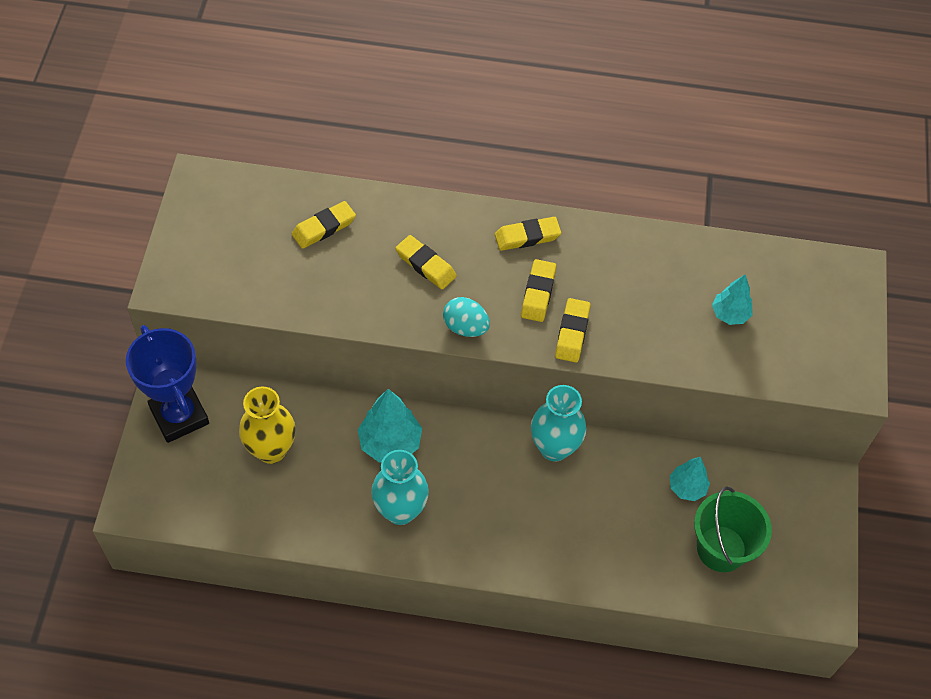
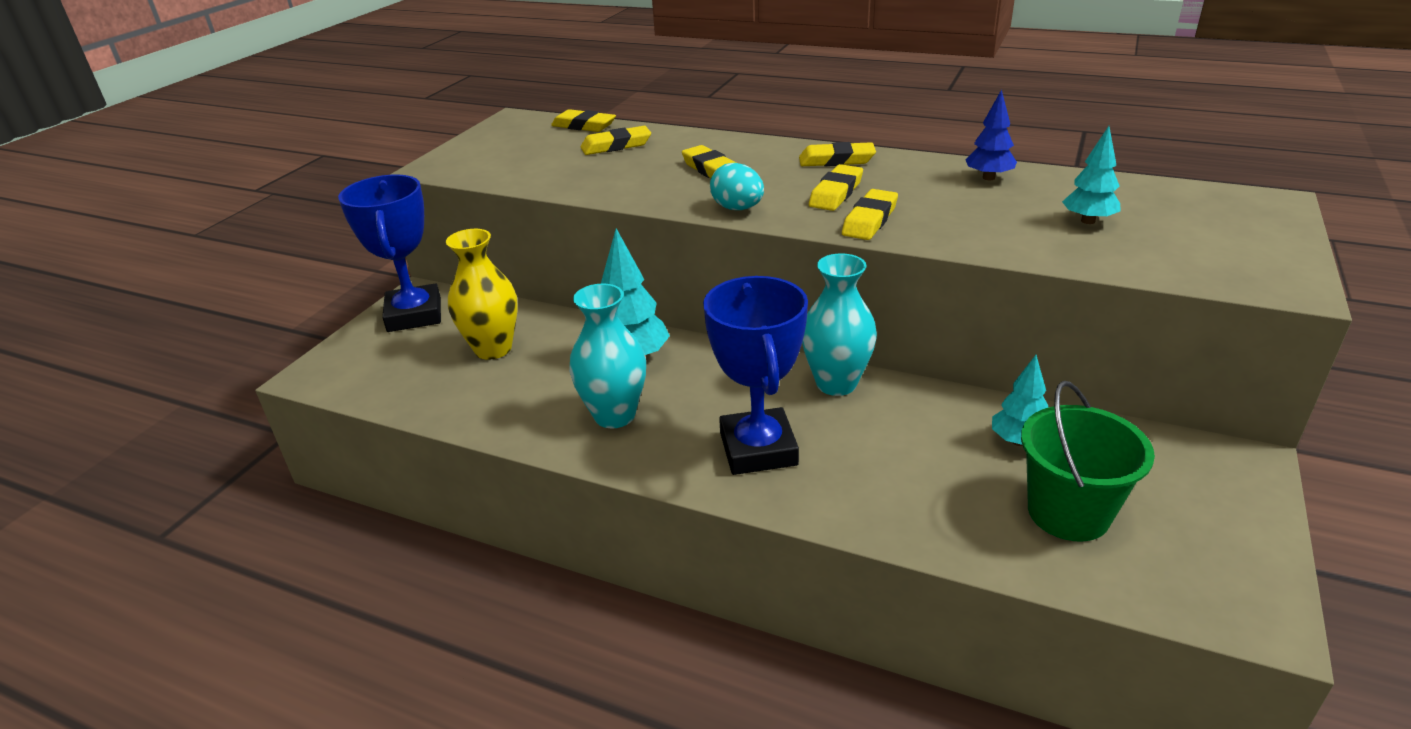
camera: 20 degrees right, 25 degrees down
(277, 190) = (584, 126): none -> yellow eraser
(514, 527) = (758, 449): none -> blue trophy
(653, 254) = (988, 178): none -> blue tree

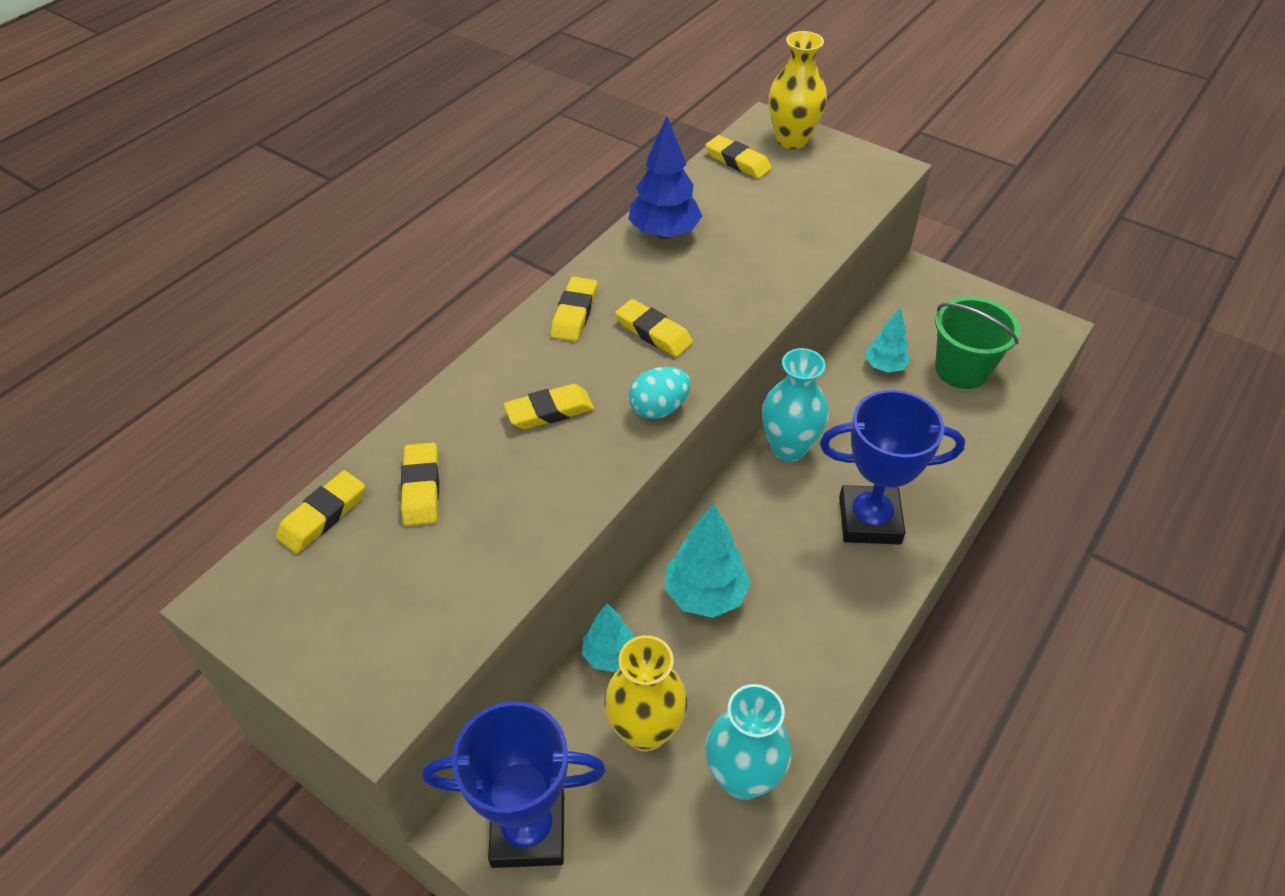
camera: 80 degrees left, 15 degrees up
(614, 415) = (800, 620): turquoise vase -> turquoise vase (742, 777)
(869, 220) = (721, 325): yellow eraser -> yellow eraser (737, 161)
(988, 178) = (664, 233): blue tree -> blue tree, size x1.60
(1088, 221) = (767, 211): turquoise tree -> turquoise tree (609, 655)
(1257, 218) = (792, 140): none -> yellow vase

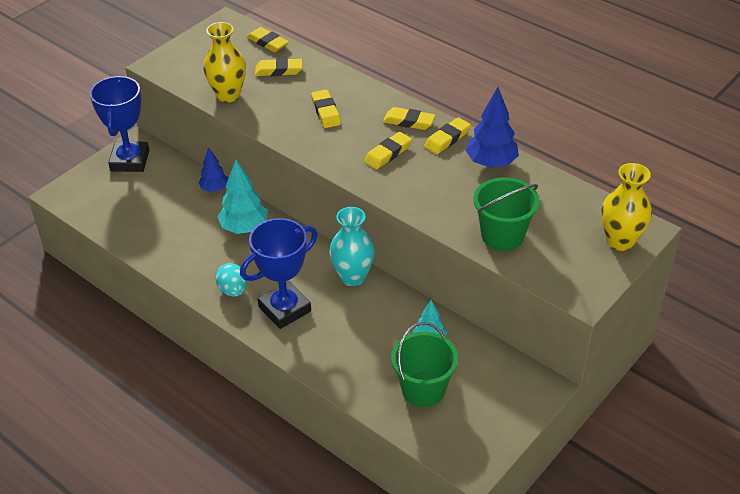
camera: 95 degrees right, 5 degrees down
(609, 655) = (214, 189): turquoise tree -> blue tree
(645, 730) = (167, 200): yellow vase -> yellow vase (228, 95)
(659, 408) = (321, 153): turquoise egg -> turquoise egg (233, 290)
(737, 161) = (585, 207): yellow eraser -> yellow eraser (447, 139)
(742, 777) = (131, 233): turquoise vase -> none
(805, 224) = (502, 235): none -> green bucket
(869, 520) = (284, 309): blue trophy -> blue trophy turned 45 degrees clockwise

